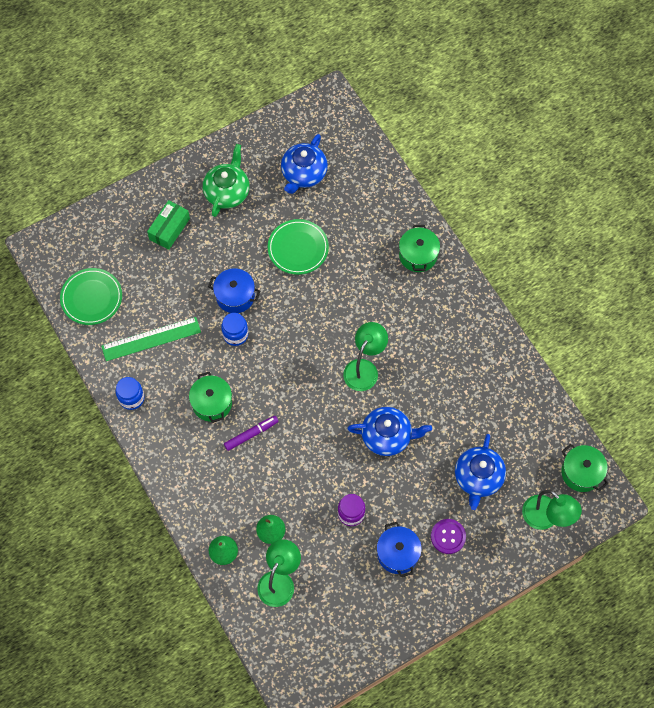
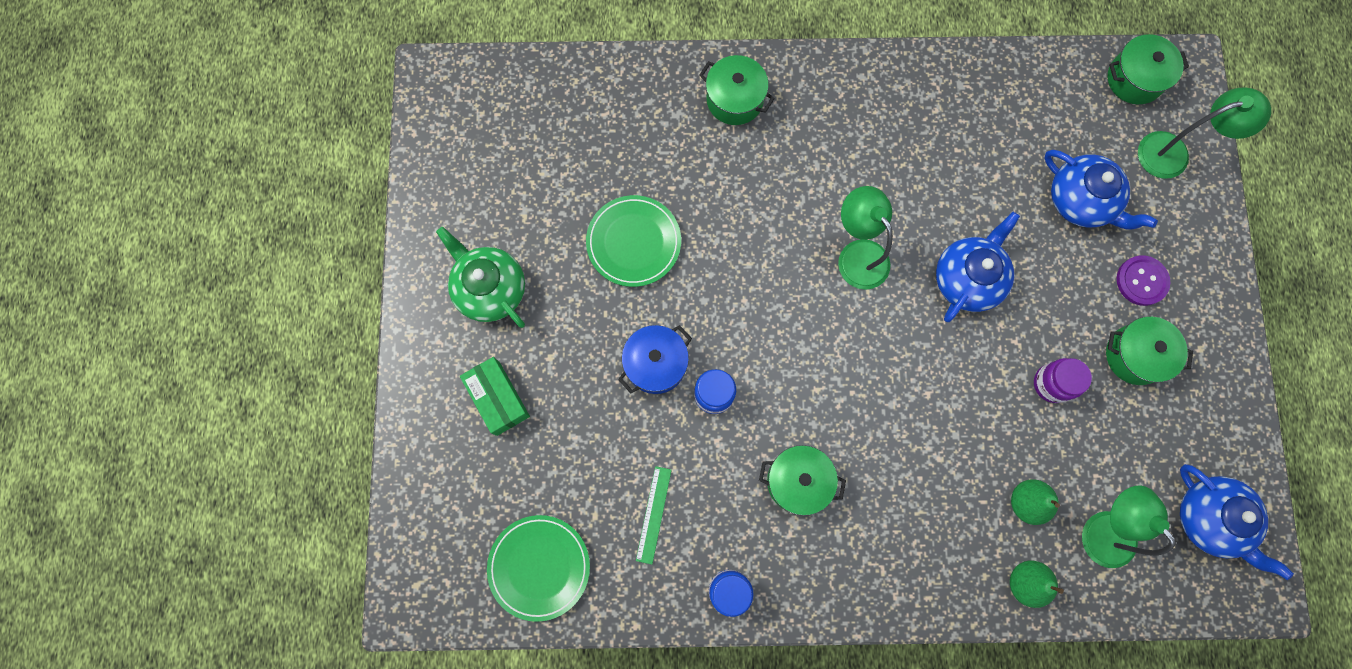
camera: 60 degrees left, 10 degrees up
(151, 339) = (653, 514): green ruler -> green ruler, size x0.60
(251, 434) = (872, 452): purple marker -> none
(303, 174) = (526, 174): blue teapot -> blue teapot (1209, 519)
(398, 554) = (1135, 355): blue pot -> green pot

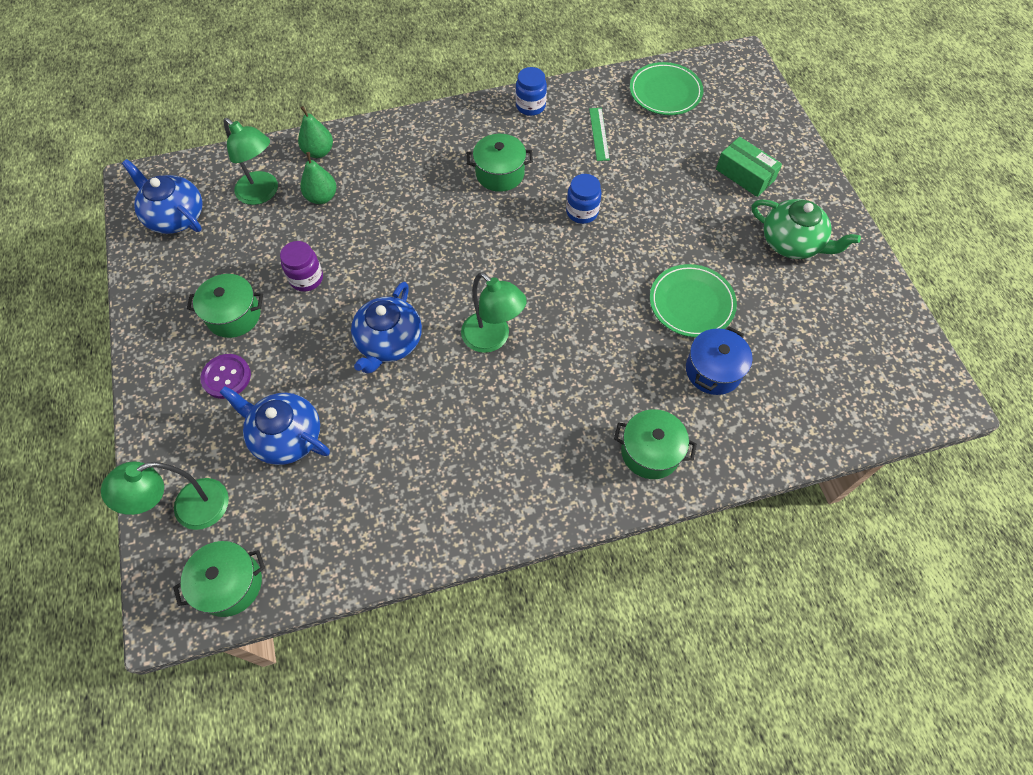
camera: 165 degrees right, 15 degrees down
(655, 364) = (635, 222): blue pot -> blue pot (713, 370)

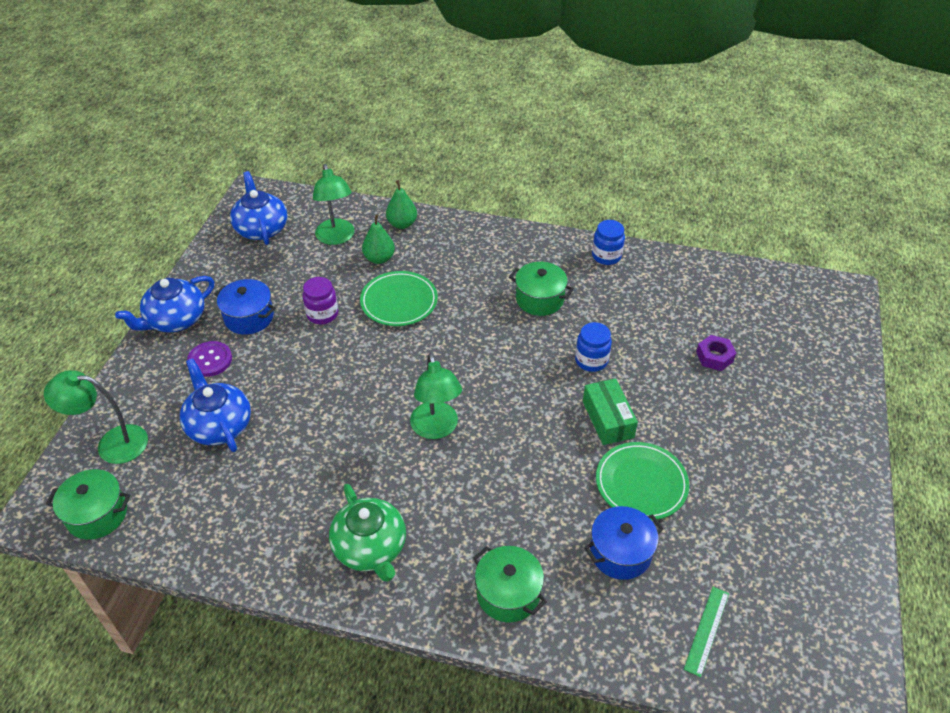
camera: 30 degrees right, 15 degrees down
(234, 315) = (249, 317): green pot -> blue pot
(389, 342) = (349, 391): blue teapot -> blue teapot (175, 320)
(599, 134) = (654, 302): green ruler -> green ruler (706, 630)
(665, 92) = (744, 292): green plate -> green plate (399, 301)
(678, 163) = (714, 357): none -> purple nut
(745, 175) = (776, 394): green box -> green box (608, 419)
(792, 243) = (784, 476): green teapot -> green teapot (370, 548)

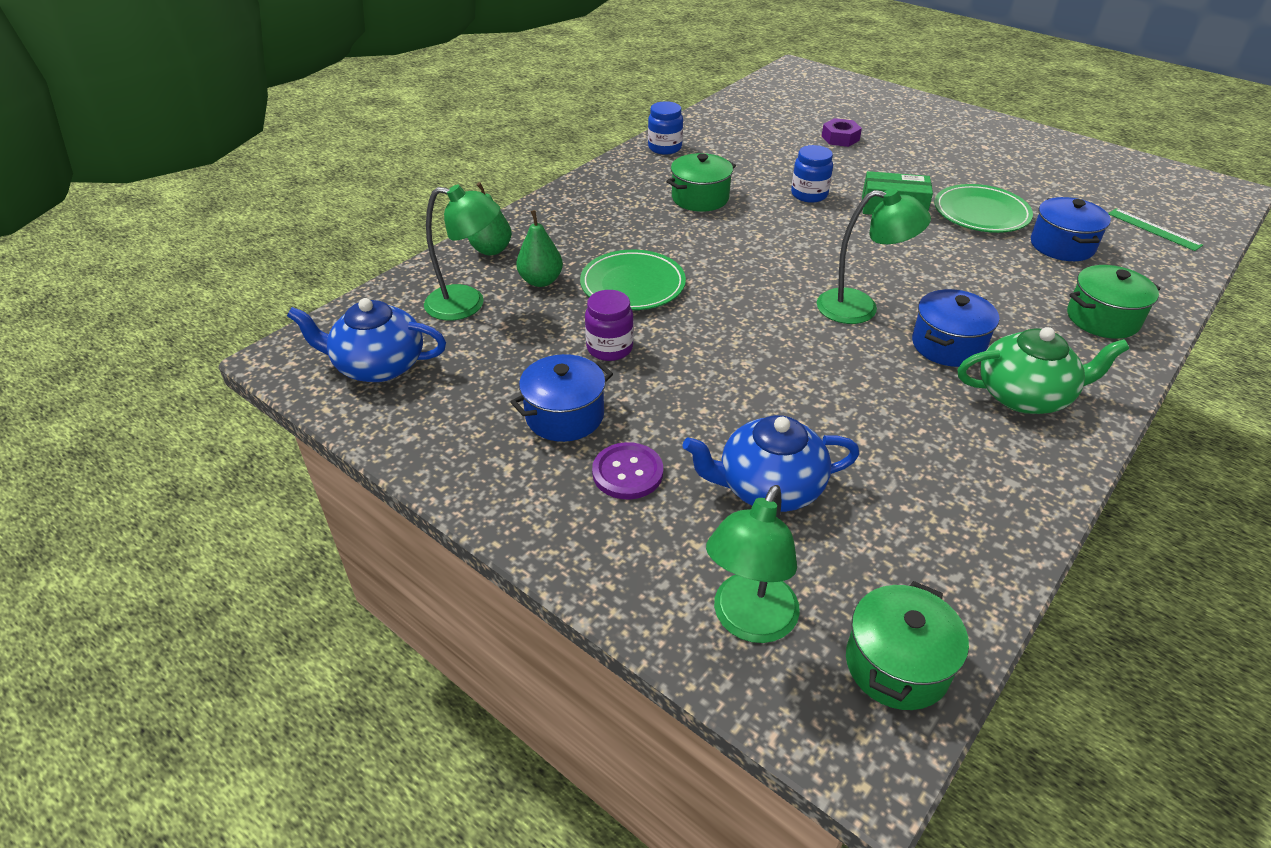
camera: 65 degrees left, 5 degrees down
(175, 320) = (509, 496): blue teapot -> none
(413, 491) = (948, 345): none -> blue pot

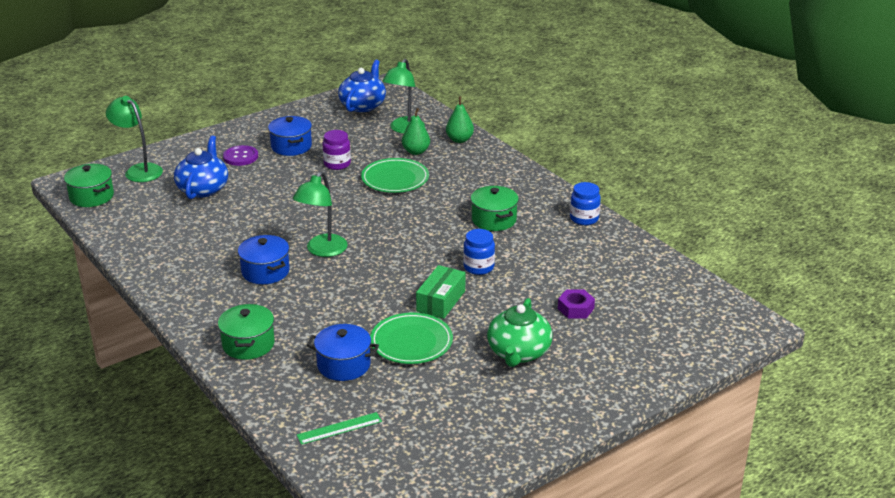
camera: 105 degrees right, 10 degrees down
(1025, 395) = (204, 283): green teapot -> green teapot (518, 353)

